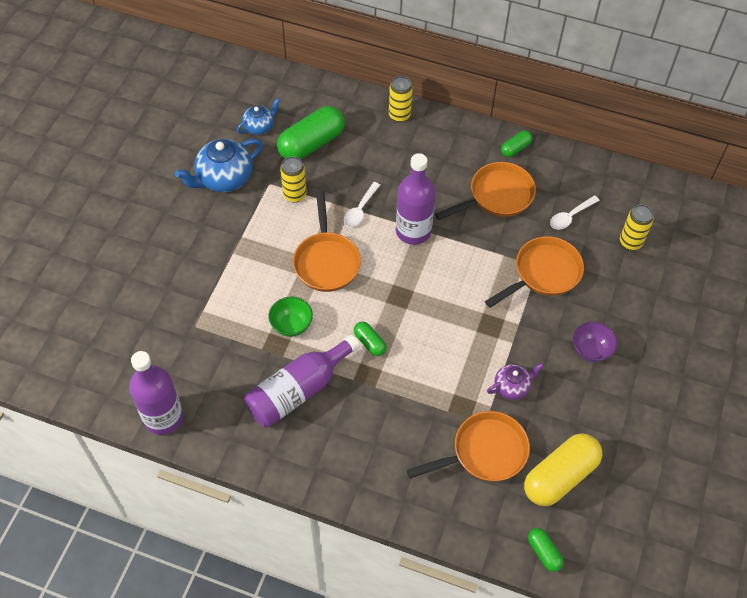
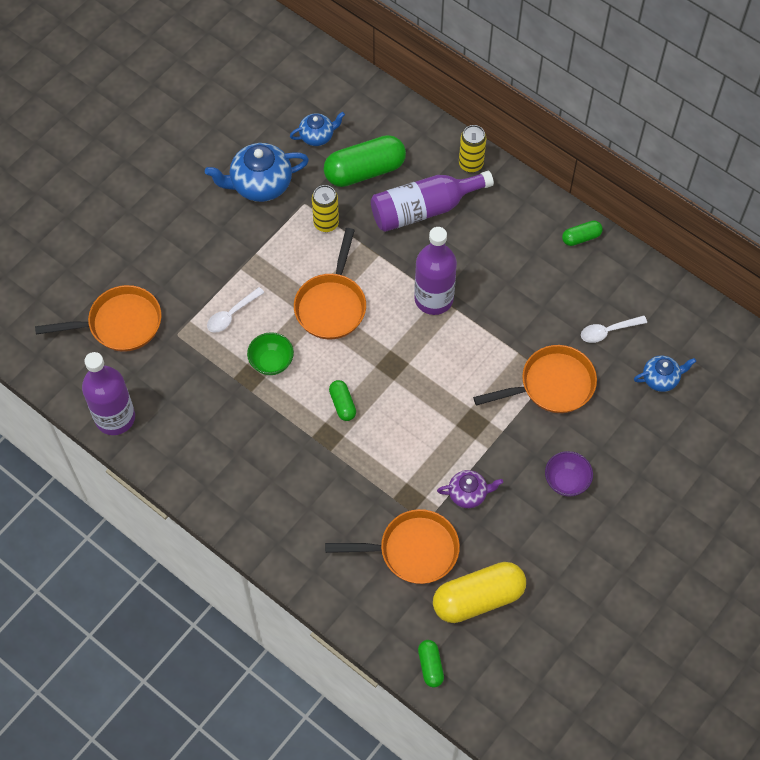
camera: 20 degrees right, 5 degrees up
(298, 390) = (253, 431): purple bottle -> purple bottle (424, 209)
(360, 210) = (387, 259): white spoon -> white spoon (231, 314)
(497, 196) = (538, 286): orange pan -> orange pan (120, 324)
(630, 242) = (661, 379): yellow can -> blue teapot

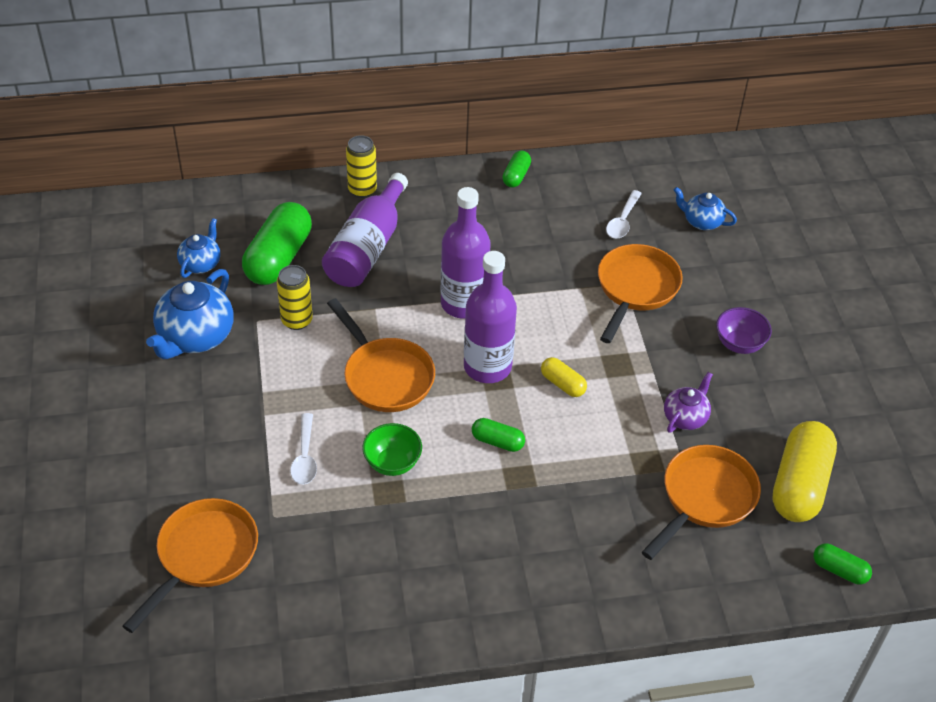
camera: 50 degrees left, 15 degrees down
(115, 418) = (305, 639): purple bottle -> purple bottle (487, 367)
(424, 404) = (562, 384): none -> yellow capsule
(661, 379) = (701, 221): blue teapot -> blue teapot turned 90 degrees counterclockwise

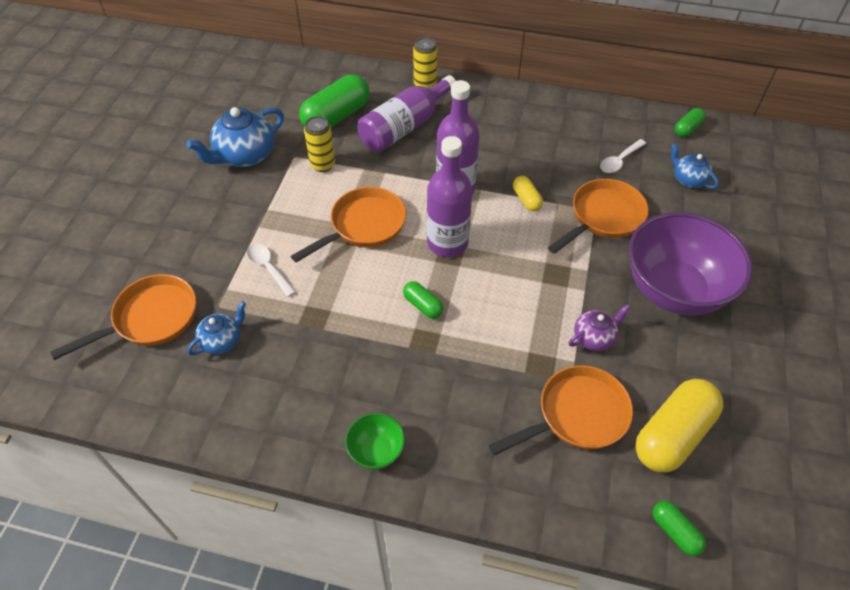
camera: 25 degrees right, 5 degrees up
(201, 263) = (280, 106): blue teapot -> blue teapot (222, 341)
(305, 457) = (268, 268): white spoon -> white spoon turned 120 degrees clockwise
(385, 376) = (364, 226): orange pan -> orange pan turned 120 degrees counterclockwise
(392, 463) = (330, 295): green bowl -> green bowl (376, 451)
(516, 176) = (549, 104): green capsule -> green capsule (687, 128)
(562, 384) = (501, 276): yellow capsule -> yellow capsule (526, 199)
(739, 344) = (674, 290): purple bowl -> purple bowl, size x2.28

